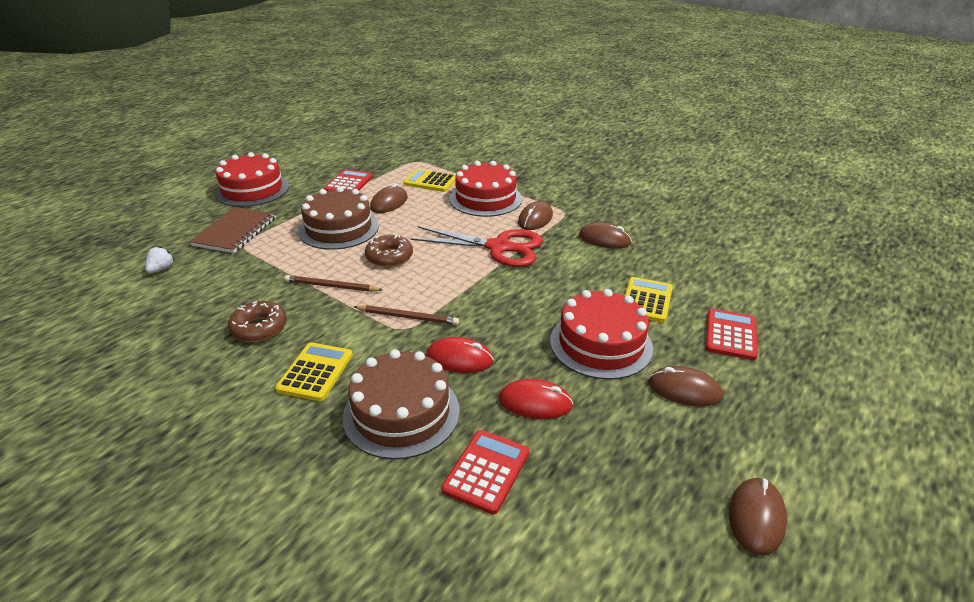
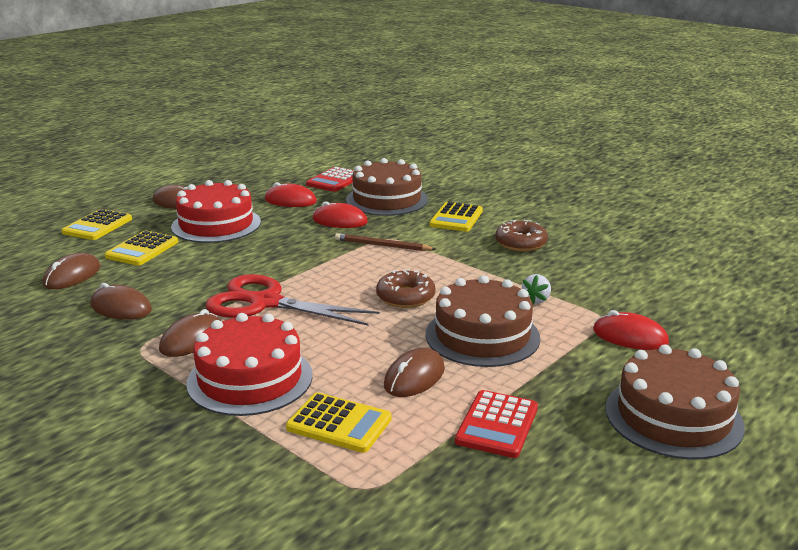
camera: 175 degrees left, 10 degrees down
(161, 269) = (676, 294): white strawberry -> white strawberry (536, 300)
(235, 232) = (630, 337): brown notebook -> red mouse
(252, 190) = (673, 417): red cake -> brown cake
(331, 286) = (465, 271): brown pencil -> none
(730, 335) = (97, 226): red calculator -> yellow calculator
(756, 517) = (194, 166): brown mouse -> brown mouse (72, 276)

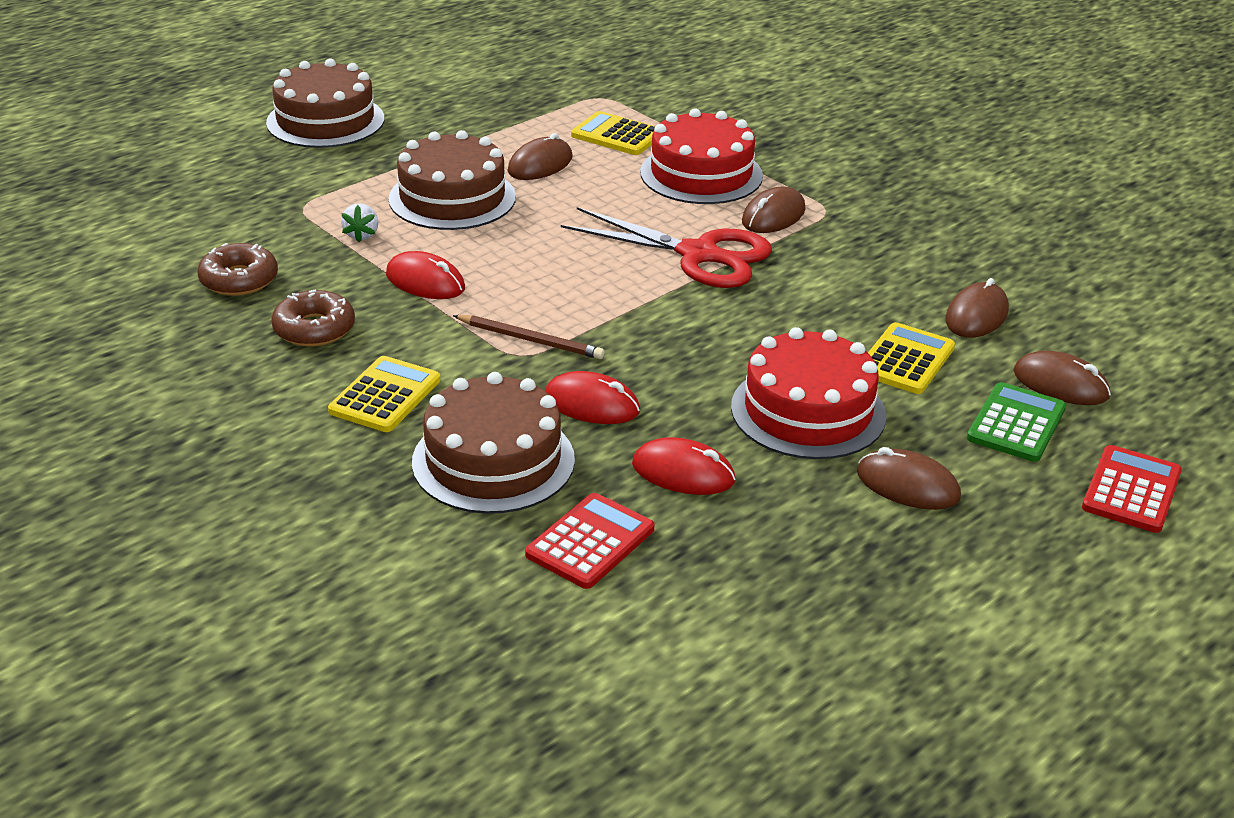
camera: 175 degrees left, 10 degrees up
(97, 226) = (1016, 423): yellow calculator -> green calculator
(121, 308) = (877, 261): brown mouse -> brown mouse (1060, 384)
(405, 297) = (522, 250): brown donut -> brown donut (239, 280)
(497, 425) = (481, 125): red calculator -> red calculator (1131, 490)
(536, 300) = (362, 235): white strawberry -> white strawberry turned 150 degrees clockwise
(630, 337) = (293, 186): red mouse -> red mouse (425, 282)

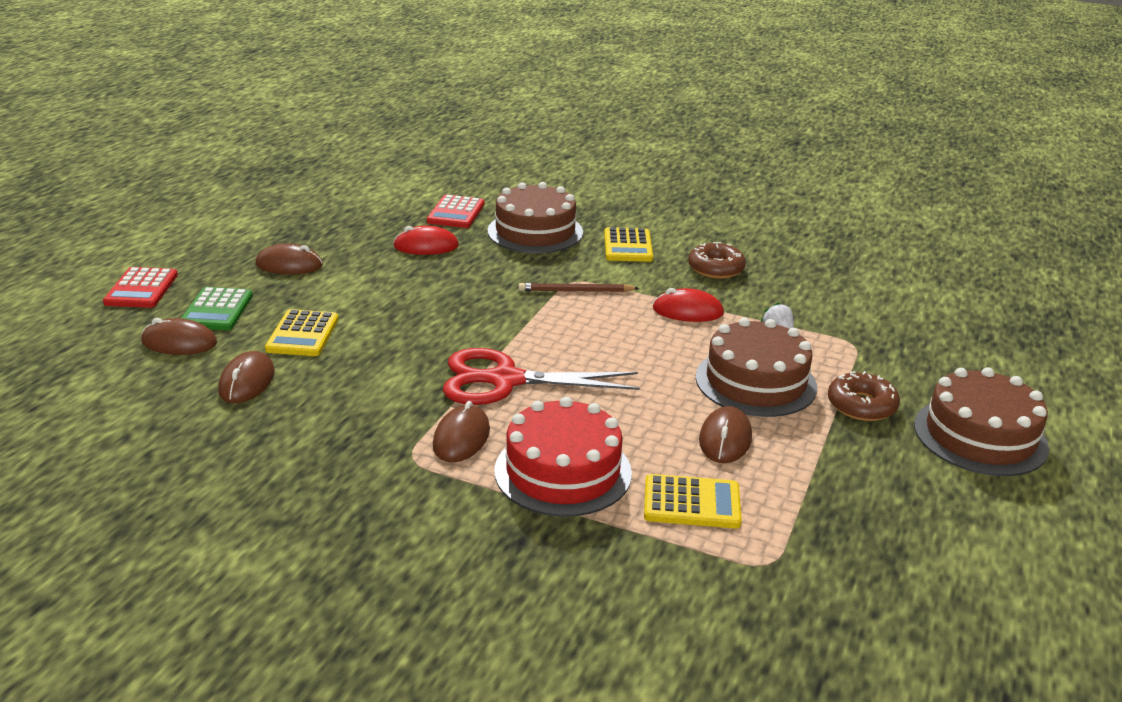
camera: 155 degrees right, 5 degrees down
(239, 280) = (806, 285): brown donut -> brown donut (861, 405)
(591, 404) = (504, 266): red mouse -> none
(808, 411) = (364, 289): red cake -> none

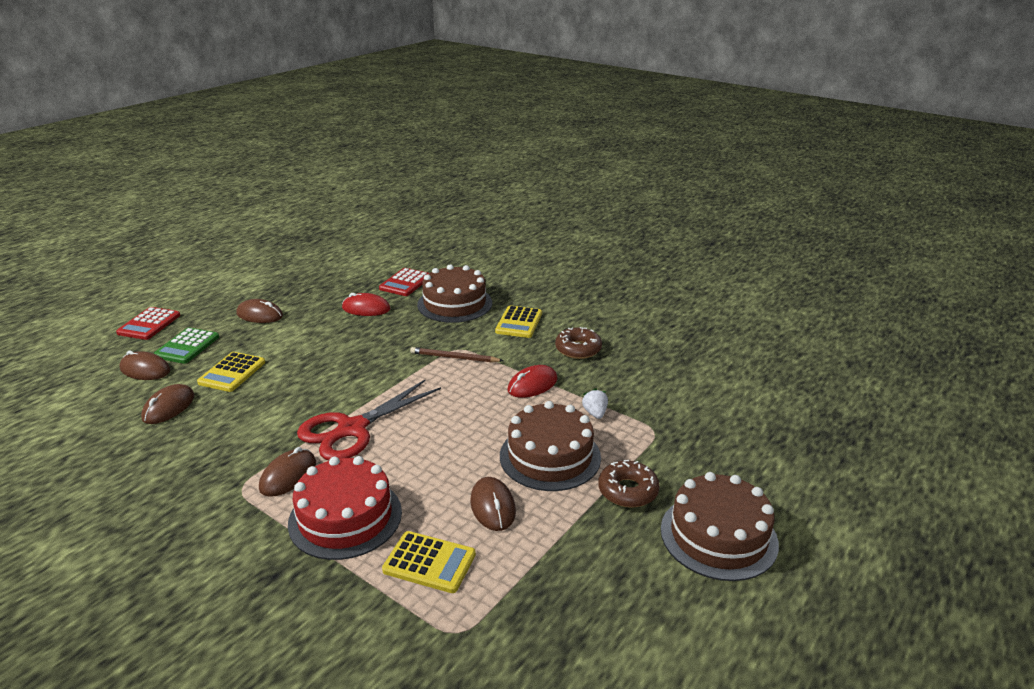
camera: 15 degrees right, 0 degrees up
(504, 380) = (351, 429): red scissors -> red scissors turned 60 degrees counterclockwise
(687, 311) = (532, 385): red mouse -> red mouse turned 60 degrees counterclockwise
(725, 439) = (492, 506): brown mouse -> brown mouse turned 45 degrees counterclockwise

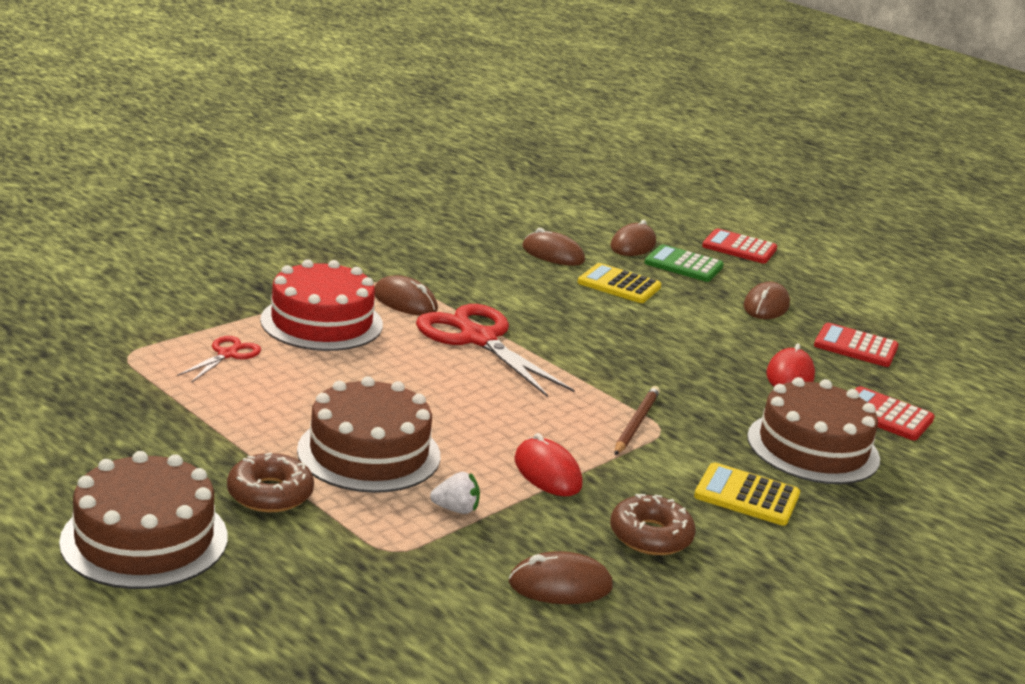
camera: 95 degrees right, 5 degrees down
(316, 287) = (855, 346): none -> red calculator
(429, 562) = (227, 354): yellow calculator -> red scissors
(492, 506) = (293, 399): brown mouse -> brown mouse (560, 585)

